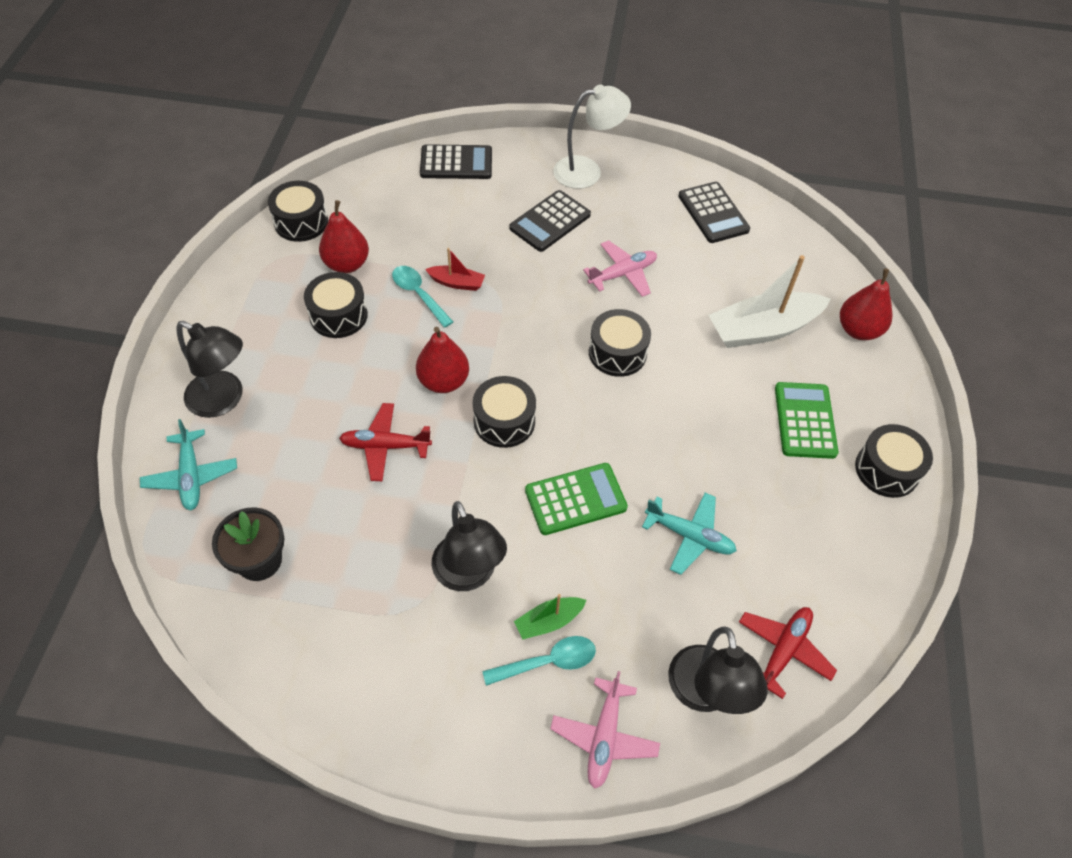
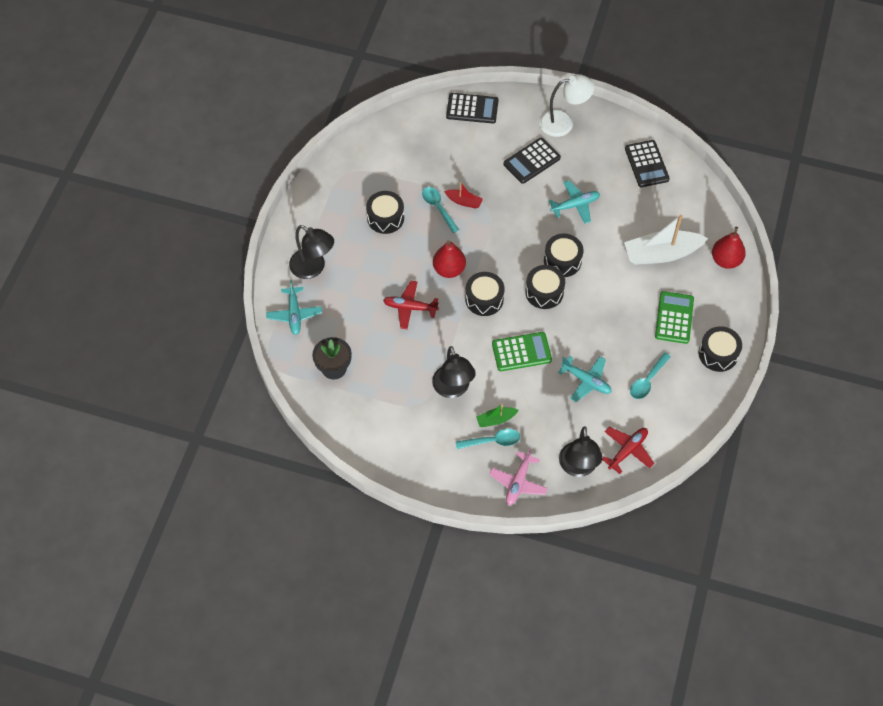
camera: 10 degrees right, 5 degrees up
(301, 222) = (363, 147): black drum -> black drum (544, 292)
(347, 264) = (392, 181): red pear -> none
(622, 274) = (575, 205): pink plane -> turquoise plane
(788, 524) = (647, 380): none -> turquoise spoon

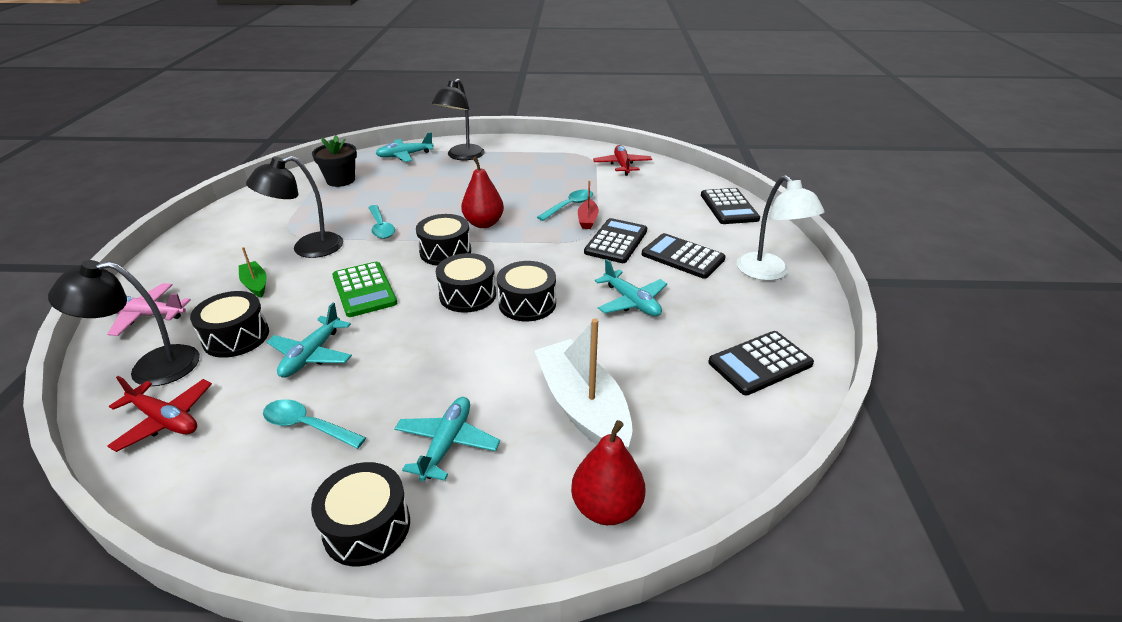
camera: 75 degrees right, 25 degrees down
(385, 218) = (540, 180): black drum -> black drum (236, 337)
(410, 308) = (423, 208): red plane -> red plane (622, 165)
(492, 441) = (222, 286): turquoise spoon -> turquoise spoon (381, 227)
(501, 193) = (616, 241): none -> black calculator
(674, 318) = (447, 444): green calculator -> turquoise plane

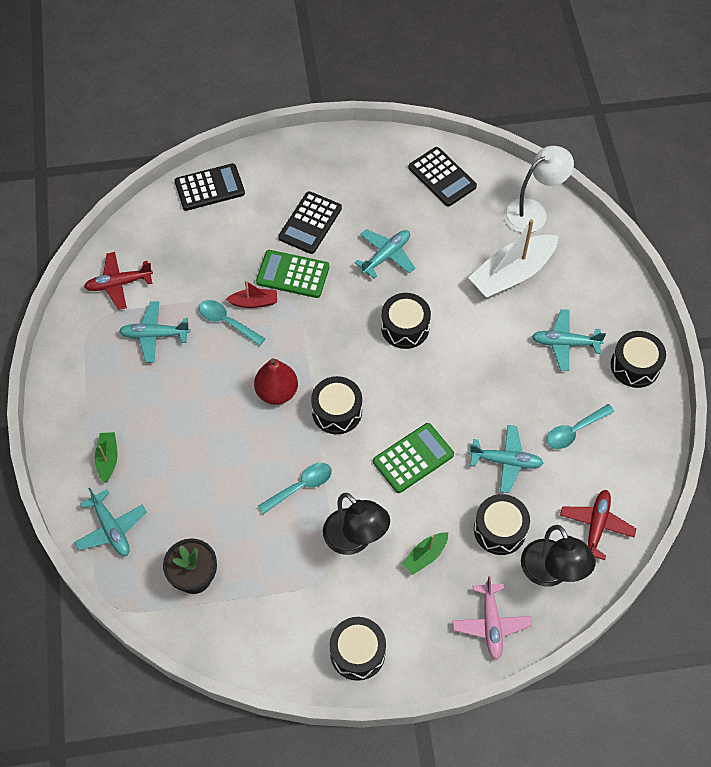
camera: 100 degrees left, 25 degrees up
(307, 426) = (574, 431): turquoise spoon -> turquoise spoon turned 45 degrees clockwise
(462, 156) = (108, 459): black lamp -> green boat
(467, 295) = (403, 374): black drum -> black drum (357, 653)
(566, 176) = (154, 335): none -> turquoise plane
(606, 508) = (586, 253): red pear -> none
(616, 241) = (293, 274): black calculator -> green calculator
(769, 273) = (324, 164): white lamp -> white lamp (532, 211)

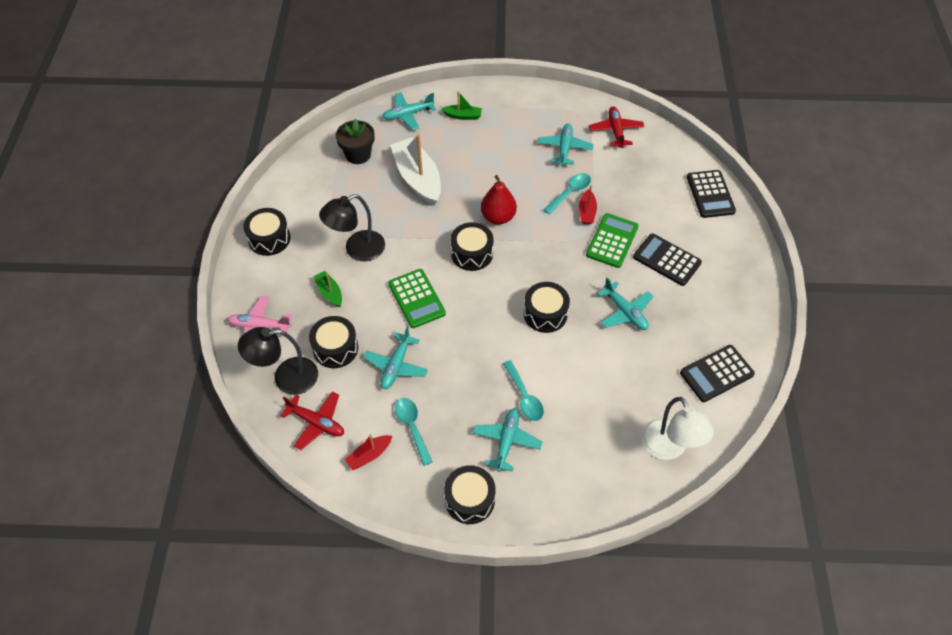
camera: 100 degrees right, 5 degrees down
(300, 487) = (411, 222): turquoise spoon -> turquoise spoon (524, 396)
(512, 274) = (593, 412): white boat -> white boat (418, 178)
(617, 465) = (369, 455): none -> red boat

